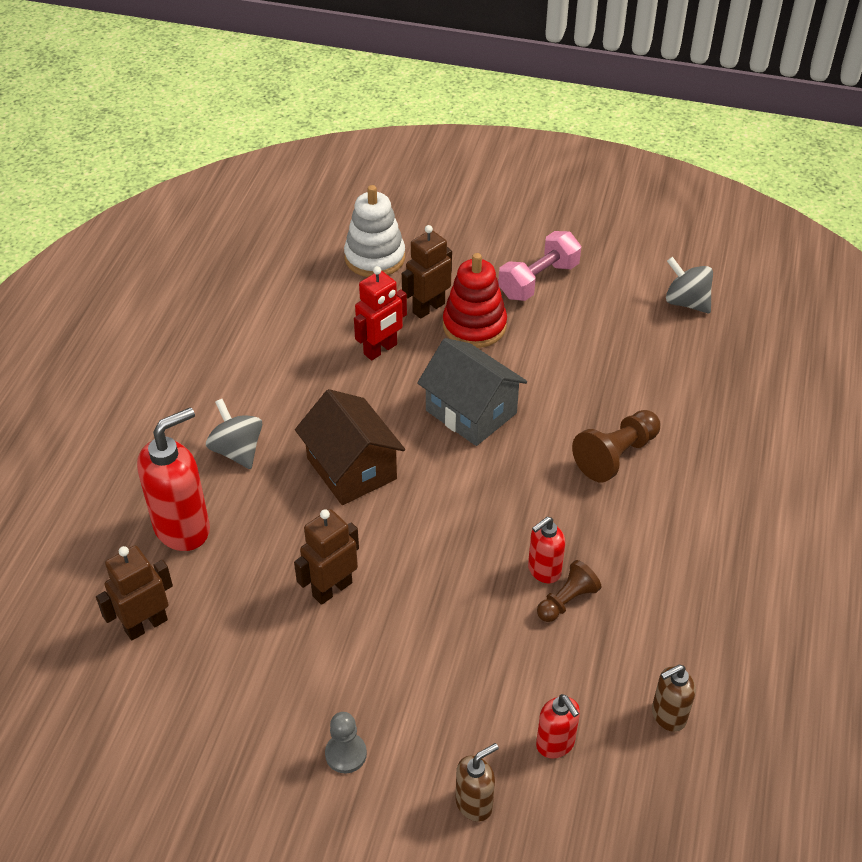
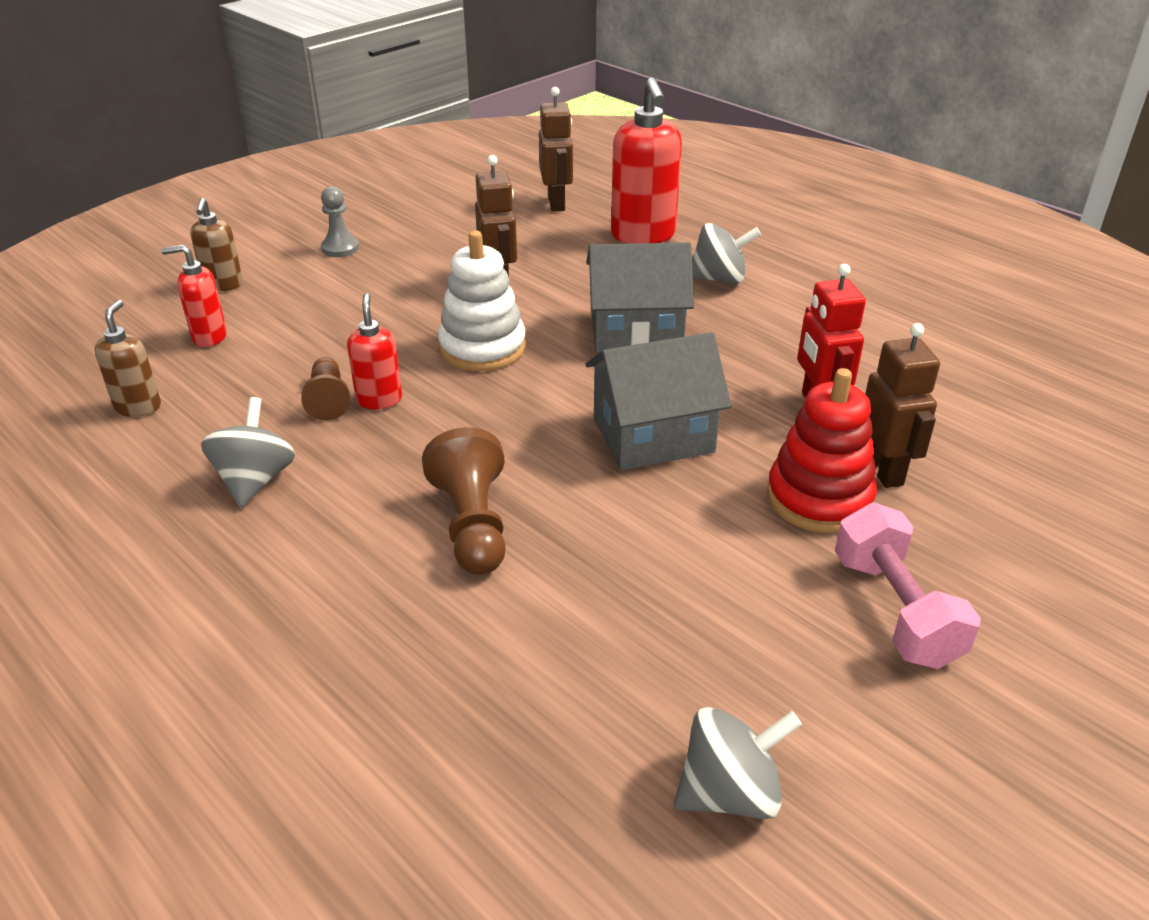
camera: 120 degrees right, 10 degrees down
(351, 468) = (636, 331): brown house -> grey house
(375, 258) = (1028, 460): white stacking toy -> white stacking toy (482, 348)
(672, 583) = (255, 480): none -> grey spinning top

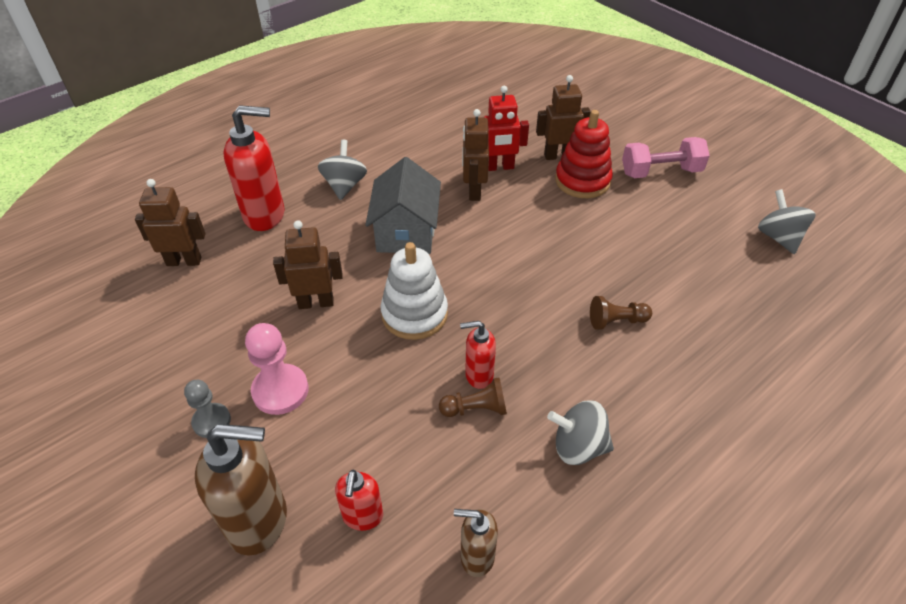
camera: 85 degrees left, 10 degrees up
(223, 285) = (259, 521): brown soap dispenser -> brown soap dispenser, size x1.81
(372, 277) = (280, 390): none -> pink pawn
(472, 525) = (616, 321): brown pawn -> brown pawn, size x0.65
(653, 435) = (527, 235): grey house -> none
(746, 383) = (474, 191): none -> brown robot

